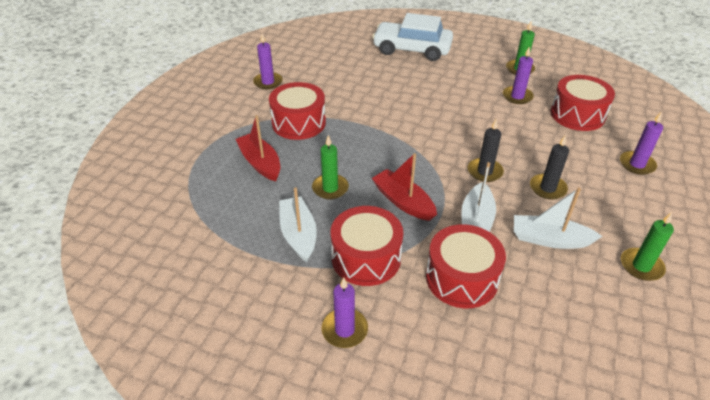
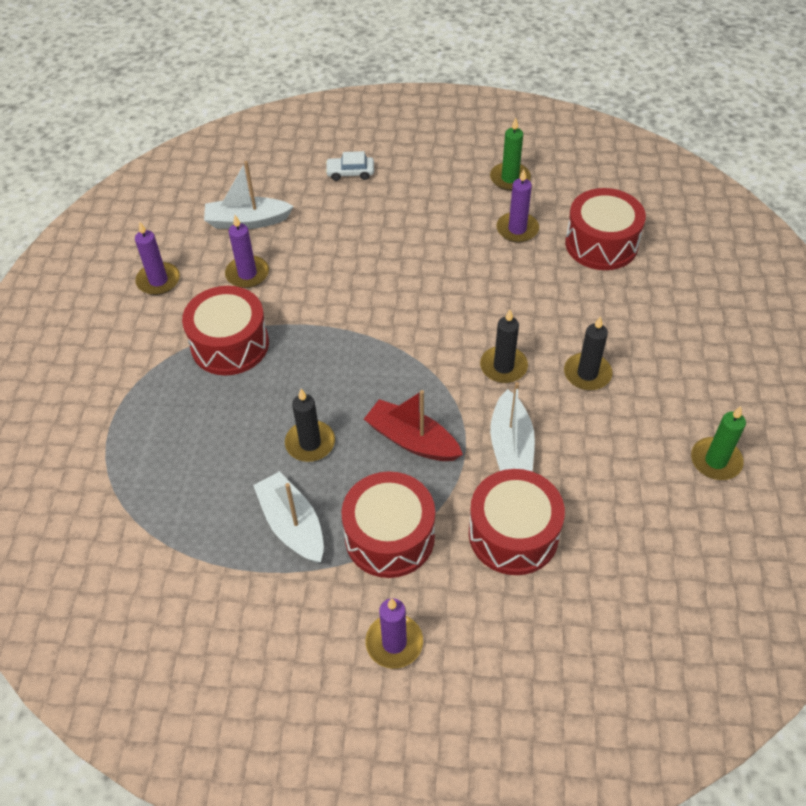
camera: 15 degrees left, 10 degrees up
(260, 163) = (200, 426): red boat -> none
(330, 188) = (310, 443): green candle -> black candle
(412, 49) = (350, 173): white car -> white car, size x0.42
(549, 239) = (604, 450): white boat -> white boat (247, 221)
(637, 164) = (688, 309): purple candle -> purple candle (247, 274)

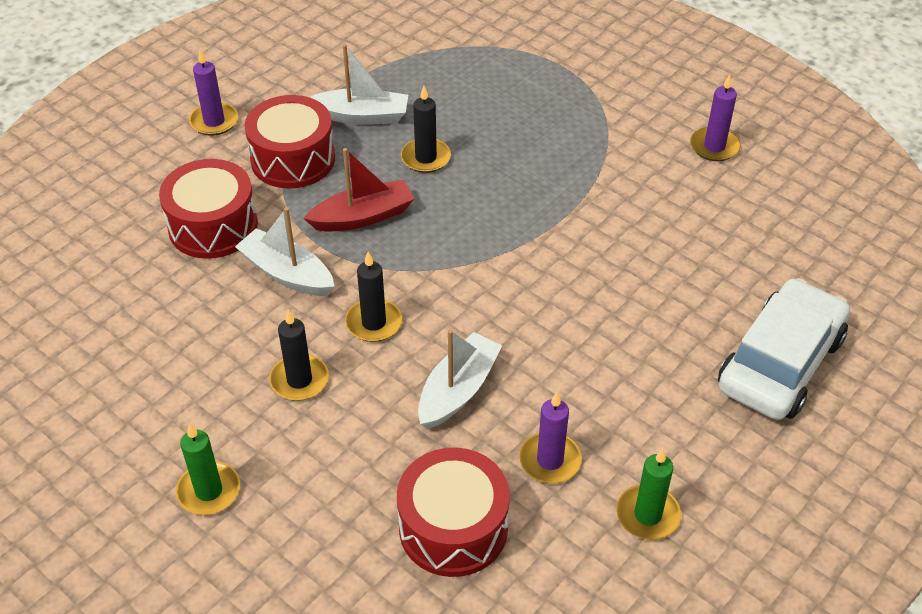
camera: 125 degrees right, 5 degrees down
(230, 344) = (585, 158): red drum -> none
(247, 221) = (757, 240): white boat -> white boat (458, 390)
(247, 274) = (672, 206): purple candle -> none
(350, 173) = (780, 363): white car -> white car, size x2.37
(715, 461) = (111, 405): green candle -> green candle (209, 491)

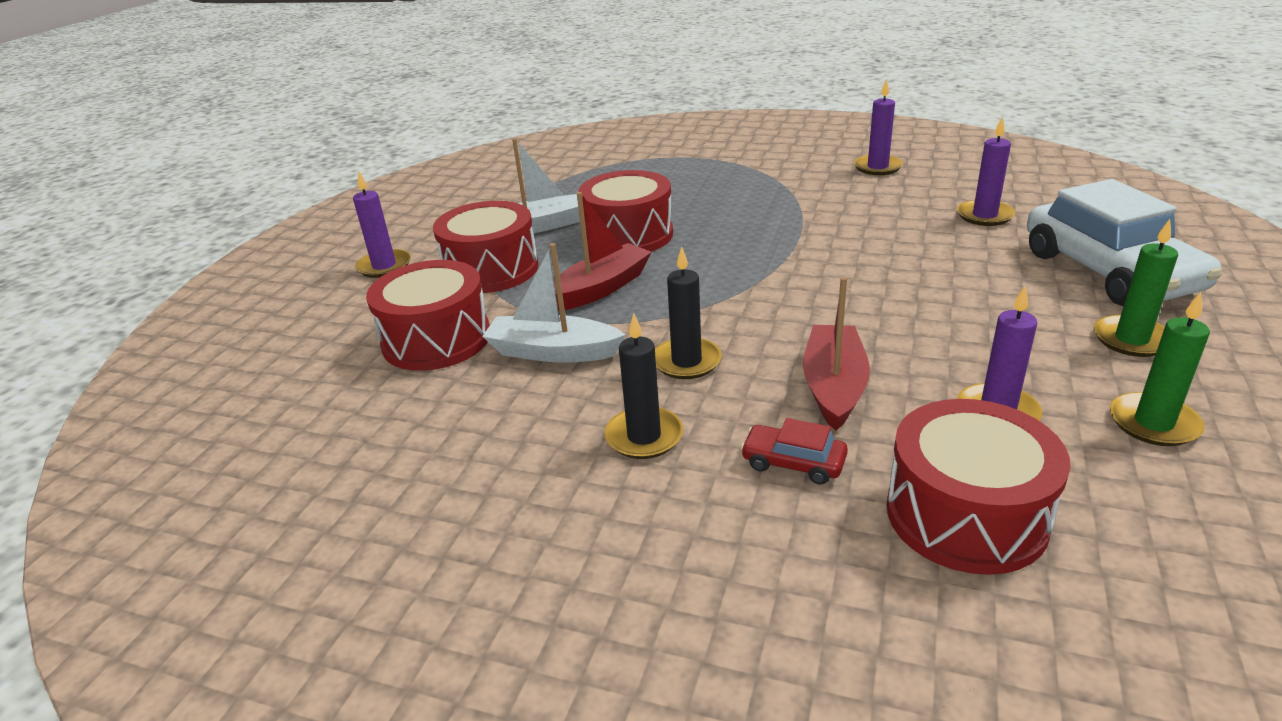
camera: 20 degrees left, 15 degrees down
(209, 491) = (616, 594): green candle -> green candle (1131, 339)
(379, 443) = (793, 463): none -> red car
(426, 158) = (628, 235): black candle -> red drum
(458, 390) = (833, 387): white boat -> red boat
(746, 253) = (984, 215): none -> purple candle
(780, 363) = (1109, 271): white car -> white car turned 150 degrees clockwise

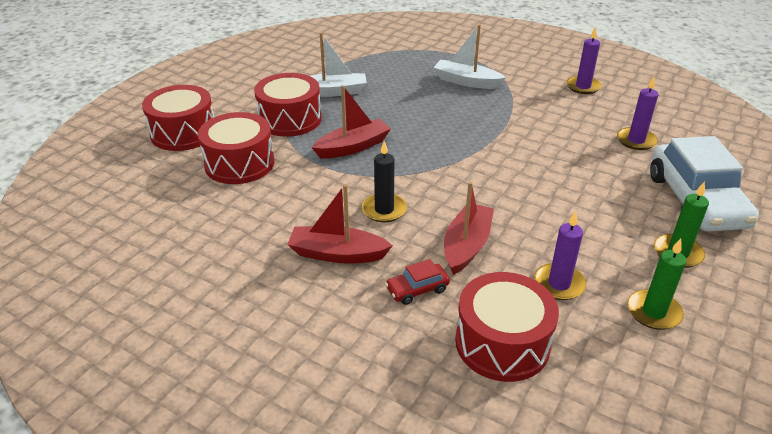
camera: 10 degrees right, 5 degrees up
(384, 266) = (225, 104): purple candle -> none
(553, 352) = (306, 186): white boat -> white boat (466, 82)
(628, 235) = (387, 110): red drum -> red drum (183, 133)
(644, 436) = (337, 254): black candle -> red boat
(793, 463) = (417, 289): red car -> red car turned 60 degrees counterclockwise

